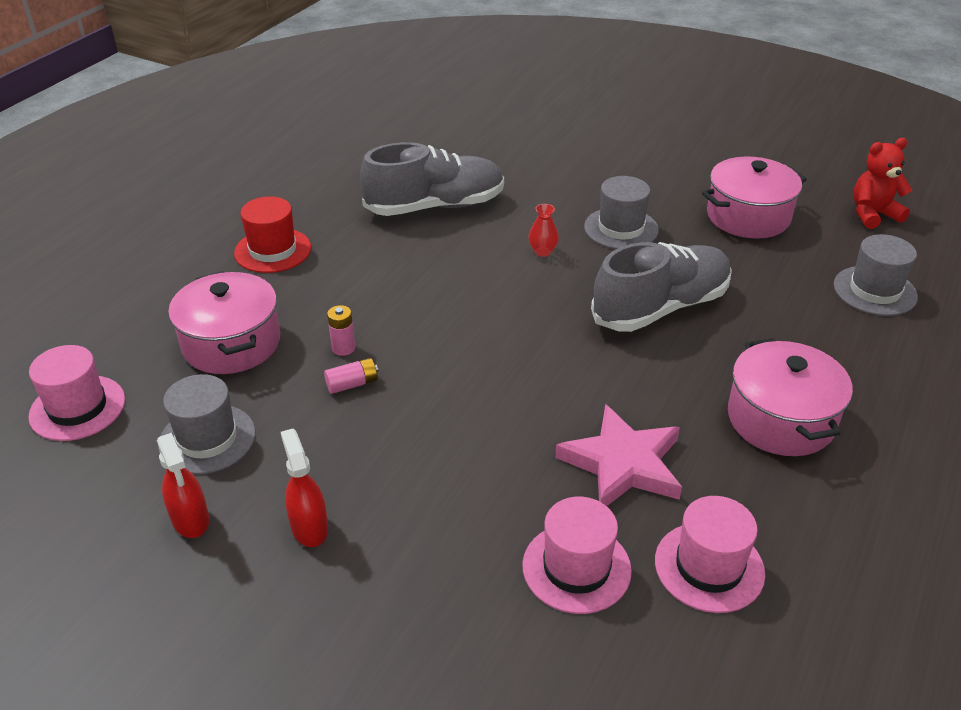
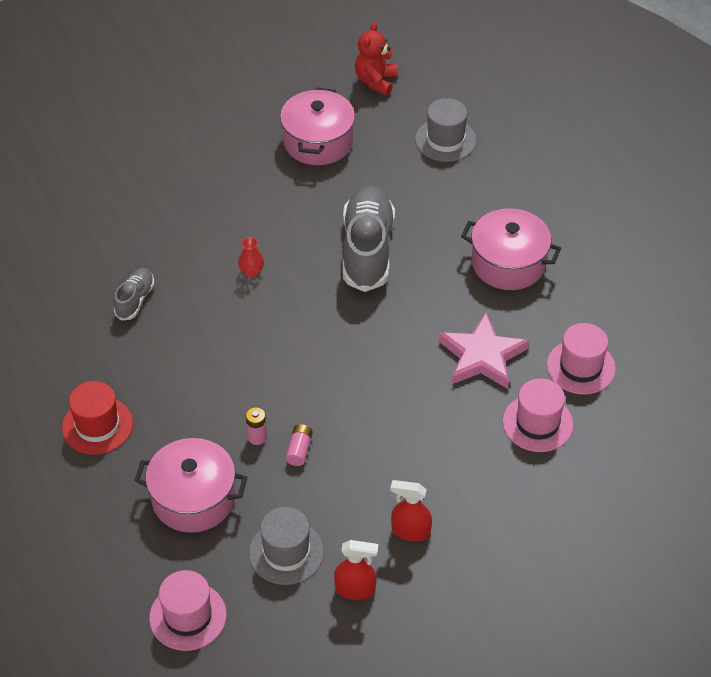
camera: 55 degrees left, 10 degrees up
(435, 206) = (135, 300): grey shoe -> grey shoe, size x0.50
(621, 228) = (266, 214): grey hat -> none

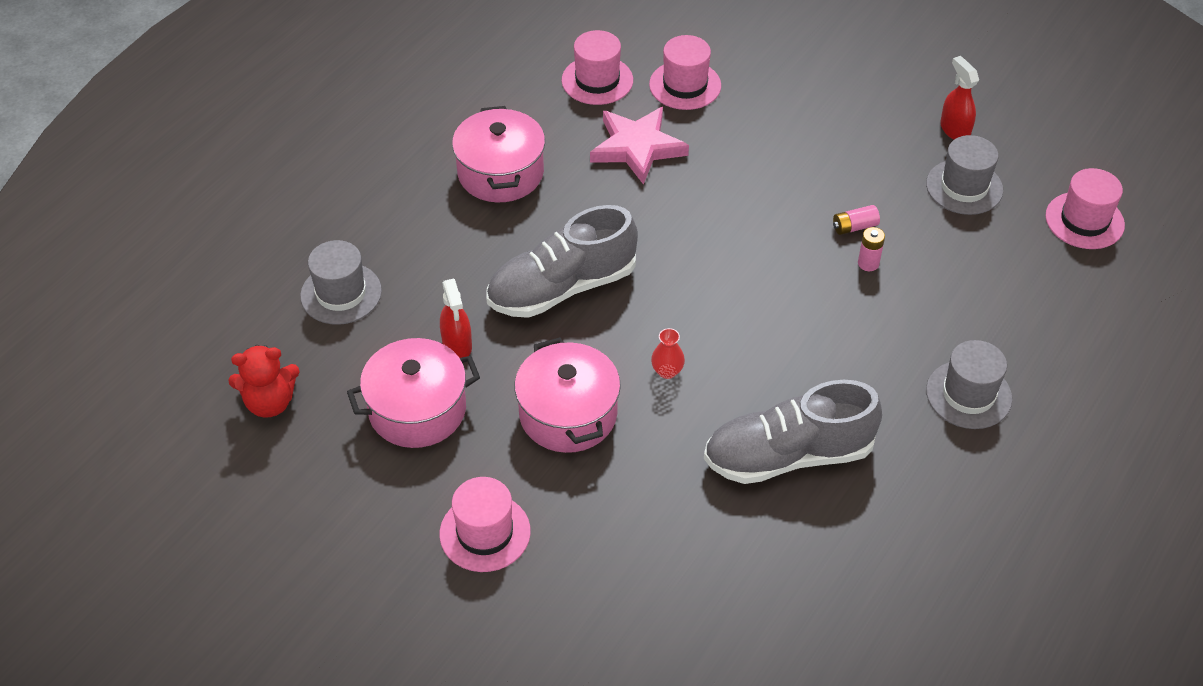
camera: 120 degrees left, 0 degrees up
(97, 425) = (968, 394): red hat -> grey hat
(135, 300) = (788, 456): grey shoe -> grey shoe, size x2.01
(193, 498) = (974, 275): pink pot -> pink pot (568, 414)
(203, 138) = (485, 533): none -> pink hat
(410, 531) = (868, 120): red spray bottle -> red spray bottle (457, 345)

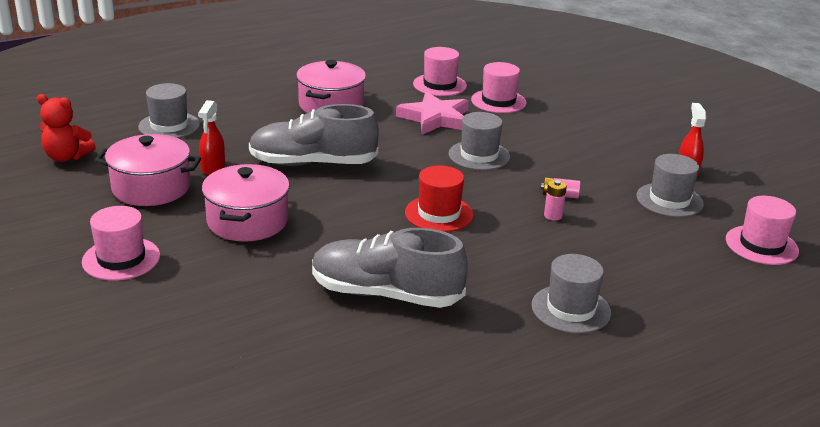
camera: 25 degrees right, 20 degrees down
(667, 371) = (341, 222): red vase -> none
(730, 195) = (479, 155): none -> grey hat
(755, 312) = (439, 214): none -> red hat

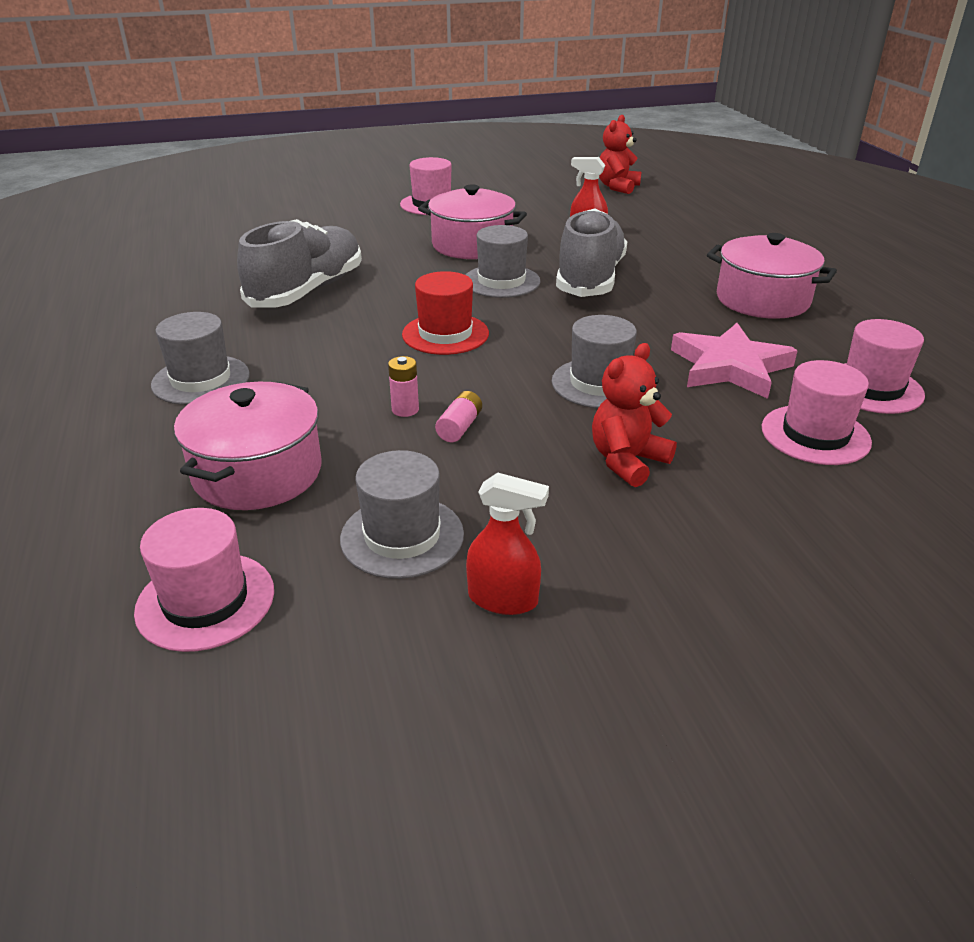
camera: 105 degrees right, 5 degrees up
(151, 188) = (550, 213): pink pot -> pink pot (257, 473)
(169, 126) = (688, 220): grey hat -> grey hat (501, 281)
(558, 146) = (627, 461): none -> red teddy bear

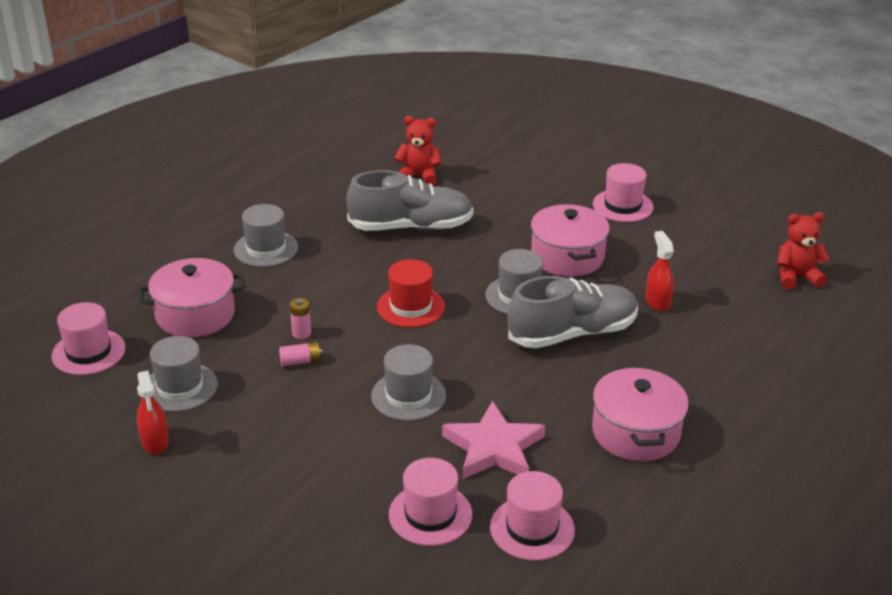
camera: 55 degrees right, 0 degrees up
(627, 461) = (321, 440): red teddy bear -> red teddy bear (419, 176)

